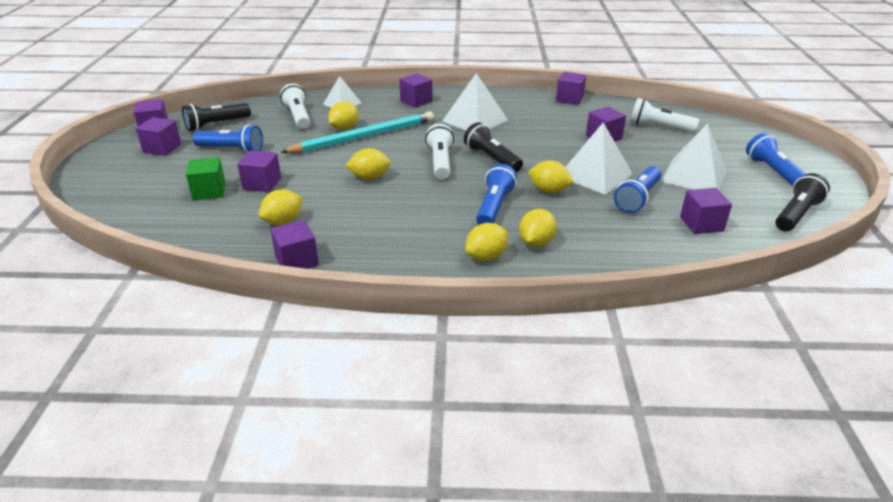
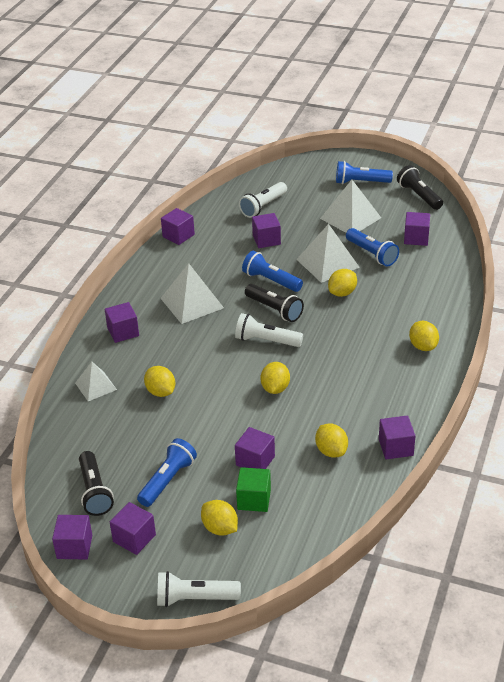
camera: 70 degrees left, 5 degrees up
(298, 116) = (111, 423): white flashlight -> white flashlight (195, 598)
(364, 137) = (189, 381): turquoise pencil -> none
(492, 159) = (274, 310): black flashlight -> black flashlight turned 120 degrees counterclockwise
(494, 207) = (355, 326): blue flashlight -> blue flashlight (271, 280)
(536, 242) = (413, 318): yellow lemon -> yellow lemon (220, 528)

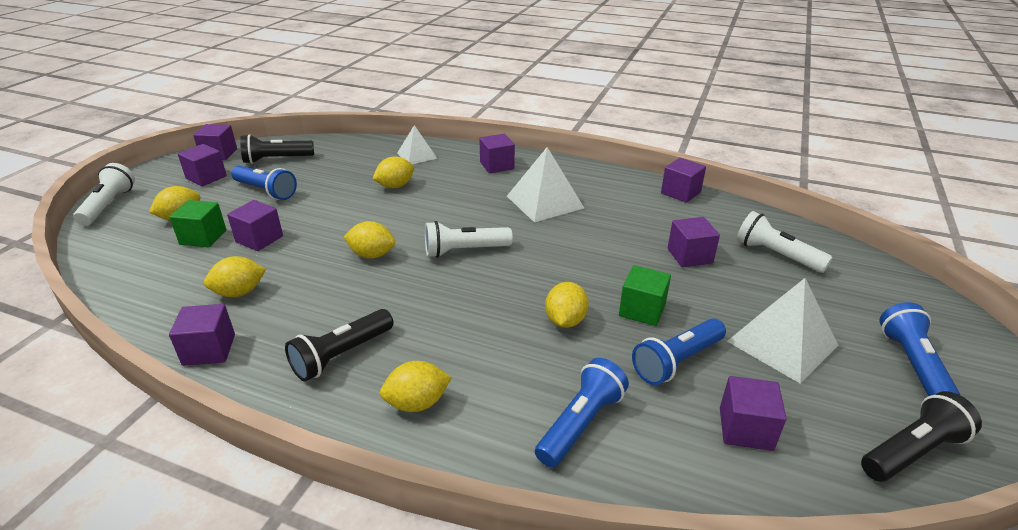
camera: 90 degrees right, 5 degrees down
(266, 341) = (464, 251): white flashlight -> white flashlight turned 120 degrees counterclockwise
(271, 280) = (592, 257): blue flashlight -> blue flashlight (581, 423)
(274, 310) = (527, 258): black flashlight -> black flashlight (341, 355)
(327, 263) = (642, 310): white pyramid -> green cube
(342, 293) = (565, 321): yellow lemon -> yellow lemon turned 60 degrees clockwise

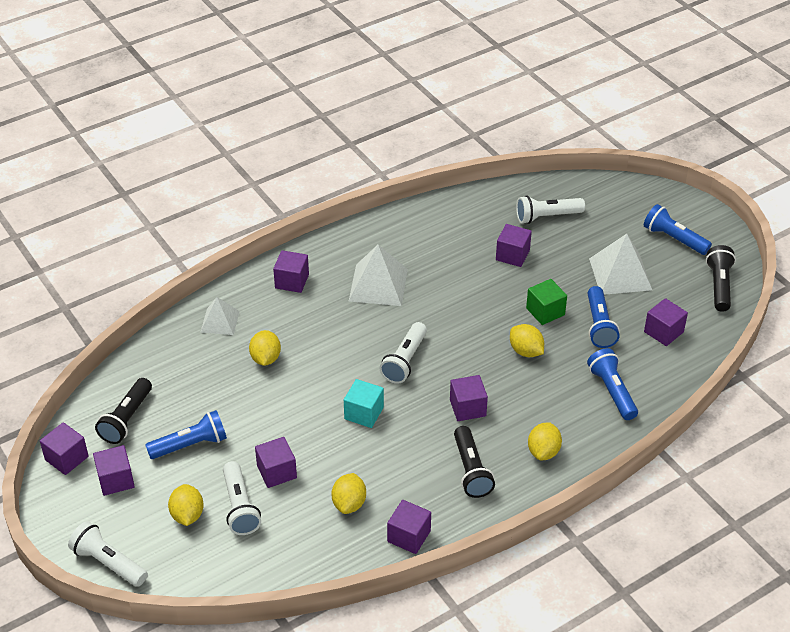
camera: 55 degrees left, 10 degrees up
(203, 237) = (239, 507): green cube -> white flashlight
(372, 255) = (364, 413): yellow lemon -> turquoise cube
(680, 192) = (435, 207): purple cube -> purple cube (467, 408)

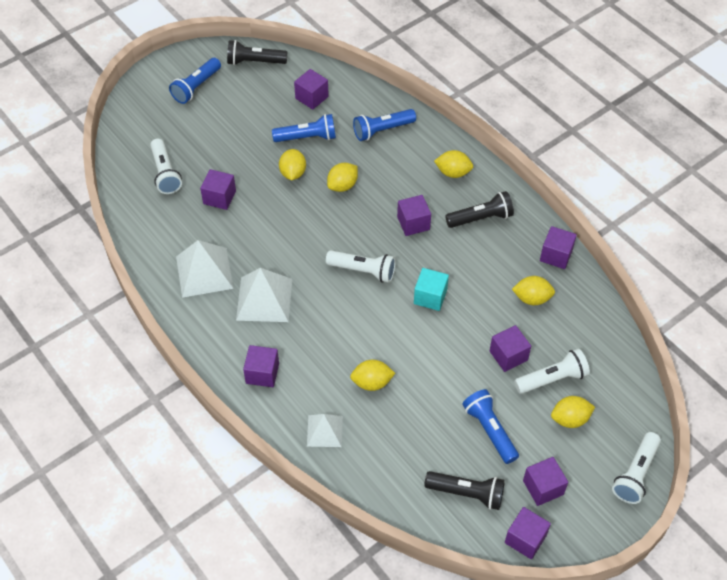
camera: 95 degrees left, 10 degrees up
(545, 311) = (293, 173): green cube -> yellow lemon
(620, 274) = (242, 123): white pyramid -> white pyramid (204, 272)

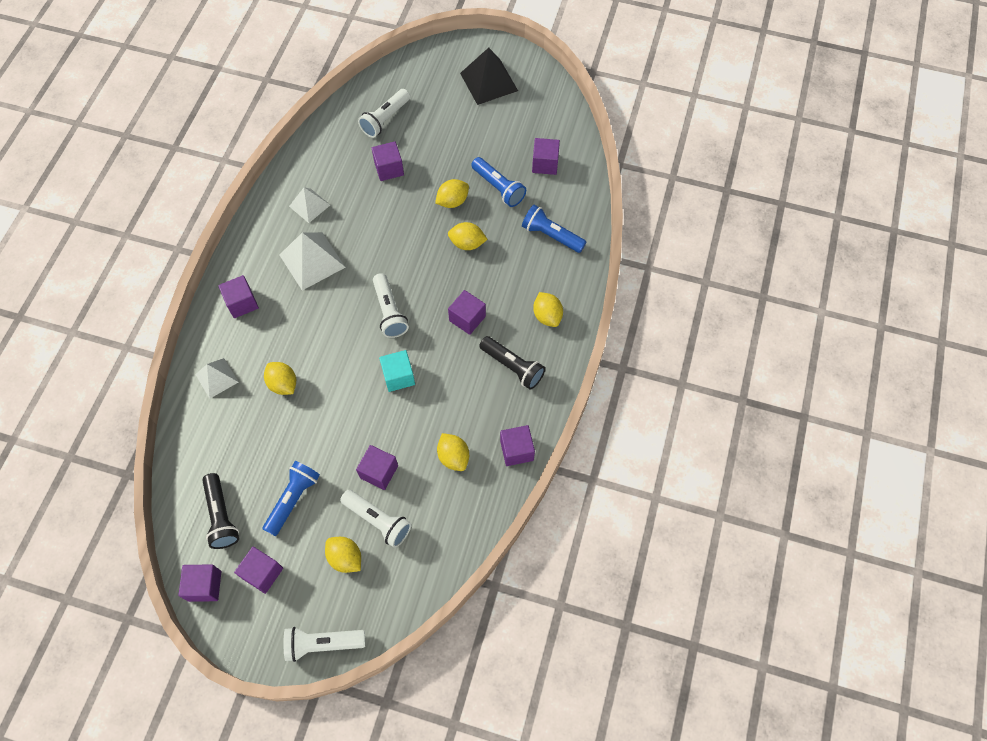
camera: 55 degrees right, 10 degrees up
(196, 87) = (489, 82): blue flashlight -> black pyramid
(204, 272) = (309, 205): white pyramid -> white pyramid, size x0.62
(255, 62) = (550, 101): black flashlight -> none

